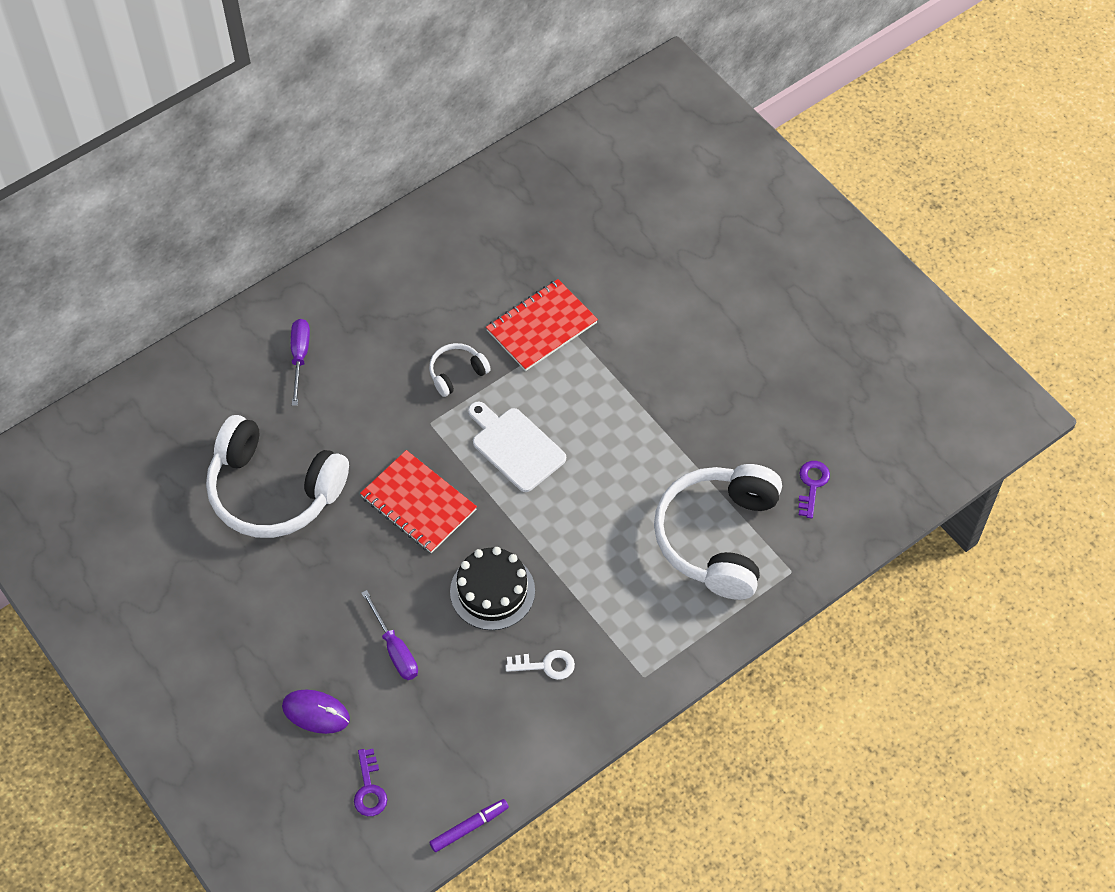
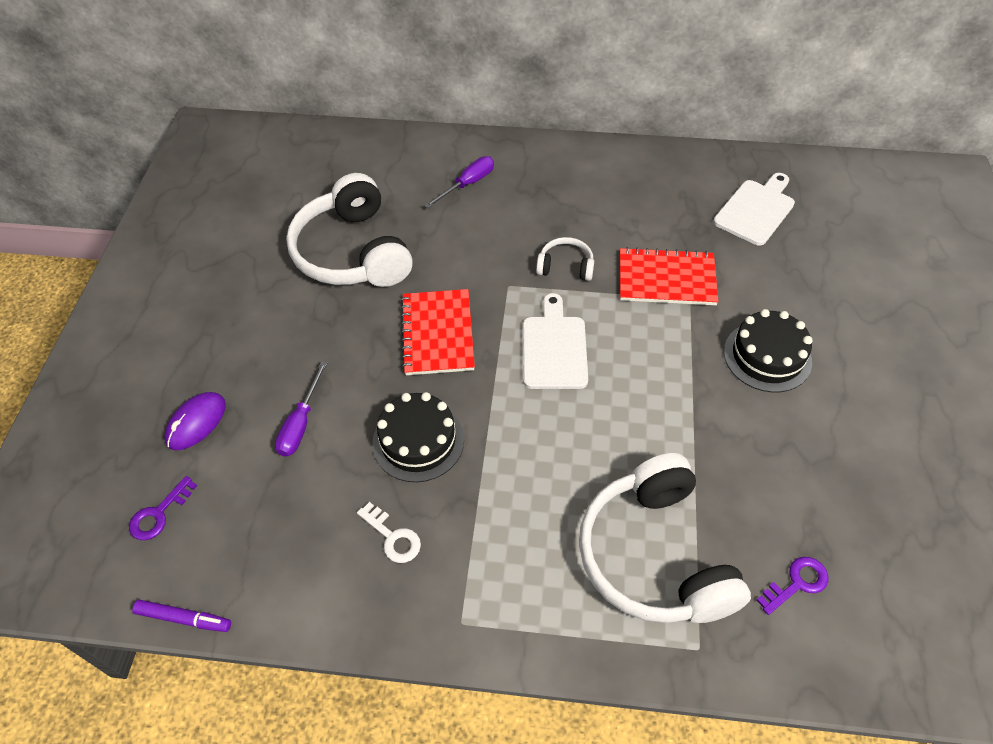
camera: 45 degrees right, 5 degrees down
(316, 713) = (196, 422): purple mouse -> purple mouse turned 60 degrees clockwise
(552, 214) = (756, 210): none -> white cutting board
(665, 338) = (767, 356): none -> black cake
(717, 537) = (655, 555): white headphones -> white headphones turned 75 degrees counterclockwise

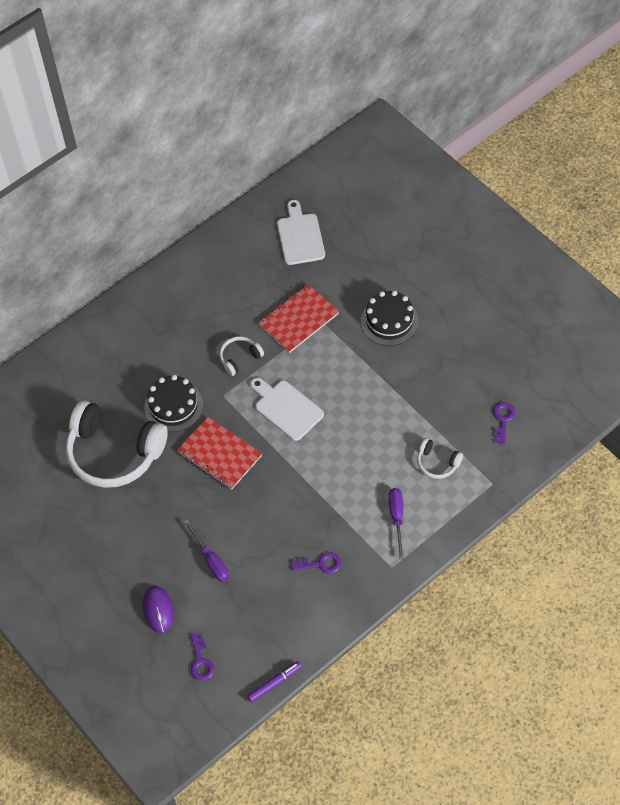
camera: 45 degrees left, 5 degrees up
(392, 537) = (320, 564): white key -> purple key
(418, 441) = (278, 513): black cake -> black cake (173, 406)
(467, 184) = (125, 355): purple screwdriver -> purple screwdriver (397, 518)
(655, 555) = (437, 463): white headphones -> white headphones, size x0.45

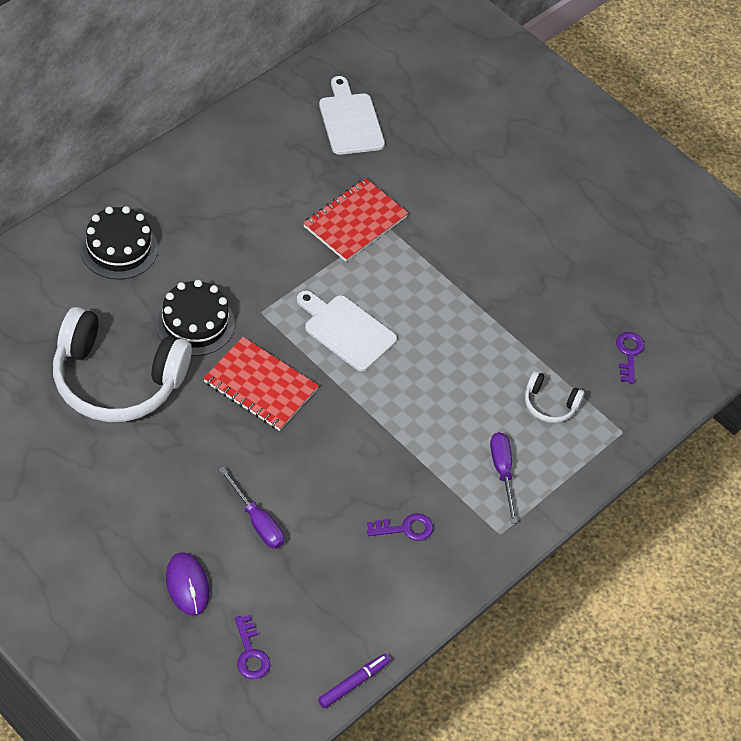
camera: 15 degrees left, 5 degrees down
(240, 358) = (280, 266): white headphones -> none
(389, 321) = (473, 228): black cake -> black cake (118, 248)

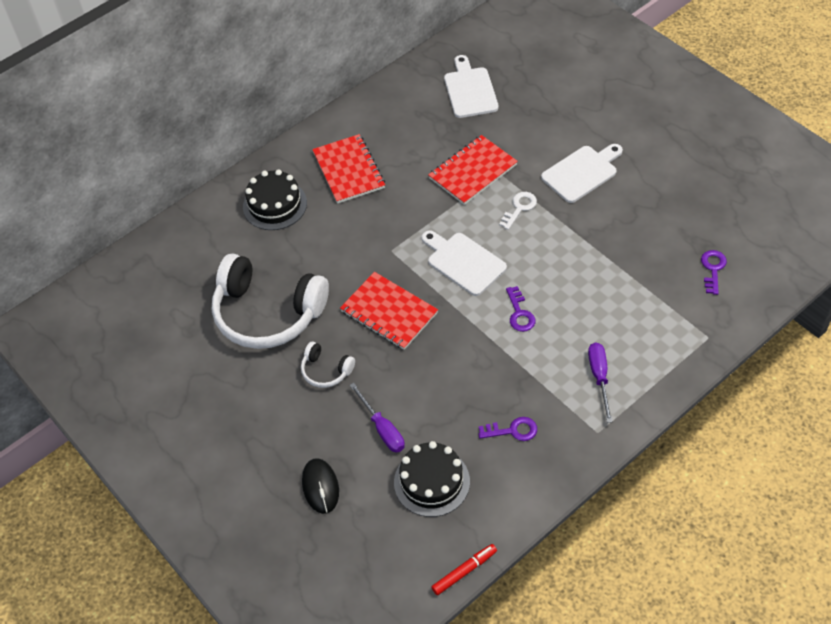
camera: 15 degrees right, 0 degrees up
(187, 585) = (320, 487): purple mouse -> black mouse
(195, 323) = (335, 262): black cake -> black cake (431, 482)
(207, 211) = (348, 170): none -> red notebook
(250, 653) = (373, 546): purple key -> purple key (519, 313)
(353, 683) = (464, 571): purple marker -> red marker
(410, 270) = (519, 208): none -> white key
(482, 231) = (581, 172): none -> white cutting board
(549, 404) = (641, 316): white headphones -> white headphones (326, 370)

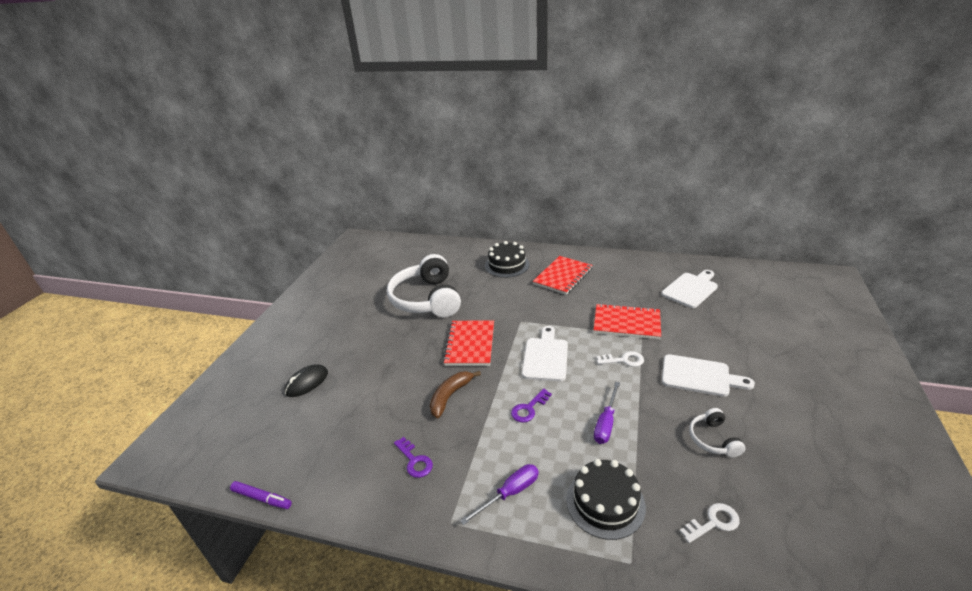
camera: 55 degrees right, 20 degrees down
(326, 370) = (401, 341): white headphones -> white headphones (713, 439)
(382, 428) = (371, 388): purple screwdriver -> purple screwdriver (606, 423)
(431, 482) = (339, 436): black cake -> black cake (605, 502)
(452, 366) = (450, 396): none -> brown banana
(464, 571) = (262, 498): red marker -> purple marker
(713, 269) = (713, 522): purple key -> white key

